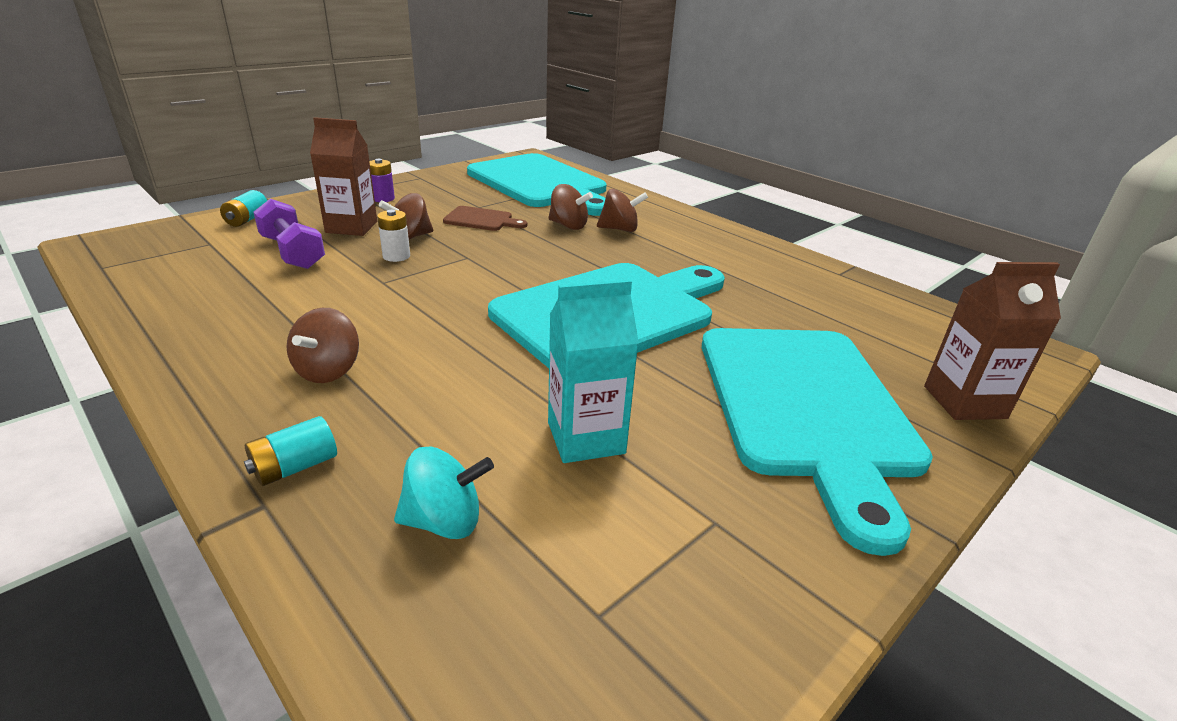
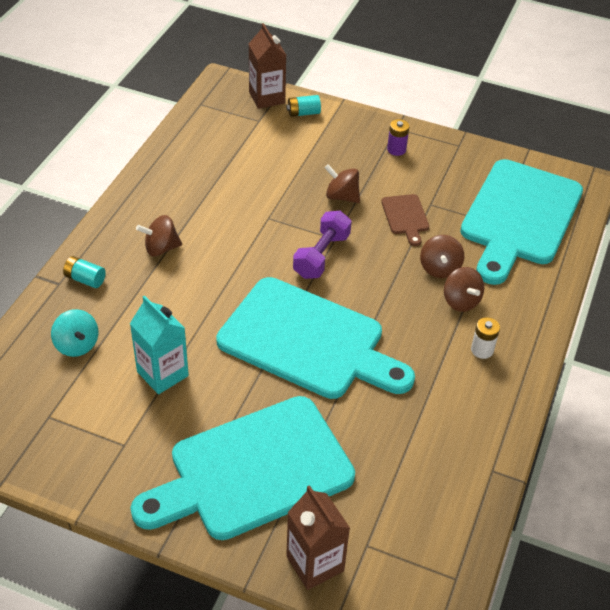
camera: 65 degrees right, 15 degrees up
(292, 252) = (275, 159): purple dumbbell -> purple dumbbell (321, 255)
(351, 227) = (333, 162): brown carton -> brown carton (267, 98)
(396, 256) = (308, 205): white battery -> white battery (482, 350)

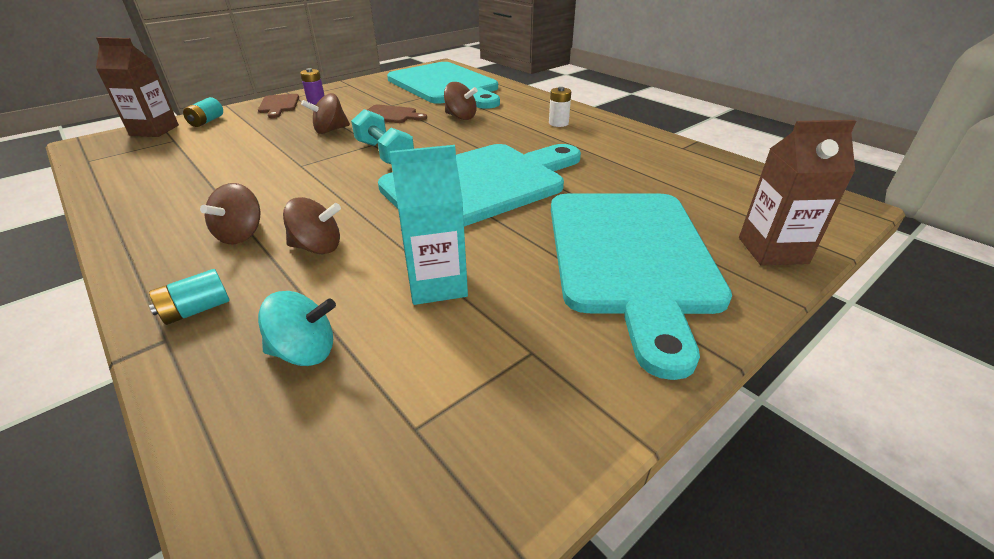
camera: 60 degrees left, 10 degrees down
(321, 255) = (384, 154): purple dumbbell -> turquoise dumbbell
(369, 131) = (279, 105): none -> brown cutting board
(461, 301) = (502, 118): brown spinning top -> brown spinning top (318, 247)

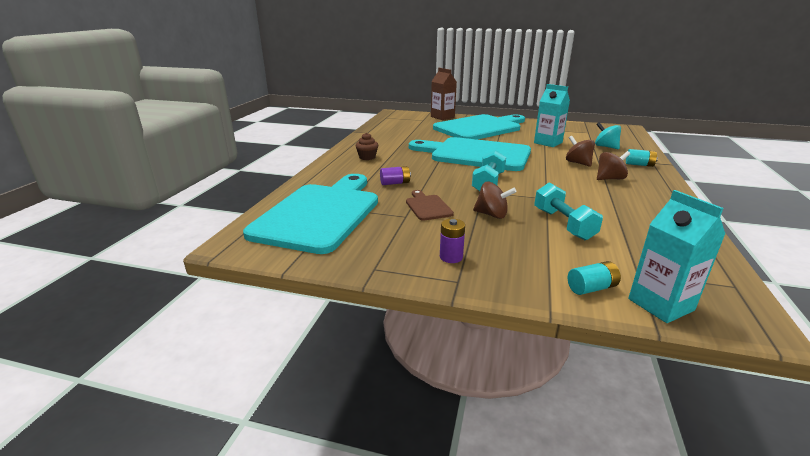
camera: 125 degrees left, 10 degrees down
(154, 130) = (660, 304): brown carton -> turquoise carton
(258, 148) = (563, 224): none -> turquoise dumbbell
(279, 105) = (492, 274): brown cutting board -> none
(461, 117) = (395, 183): brown spinning top -> purple battery
(558, 123) = (367, 157): white battery -> brown cupcake

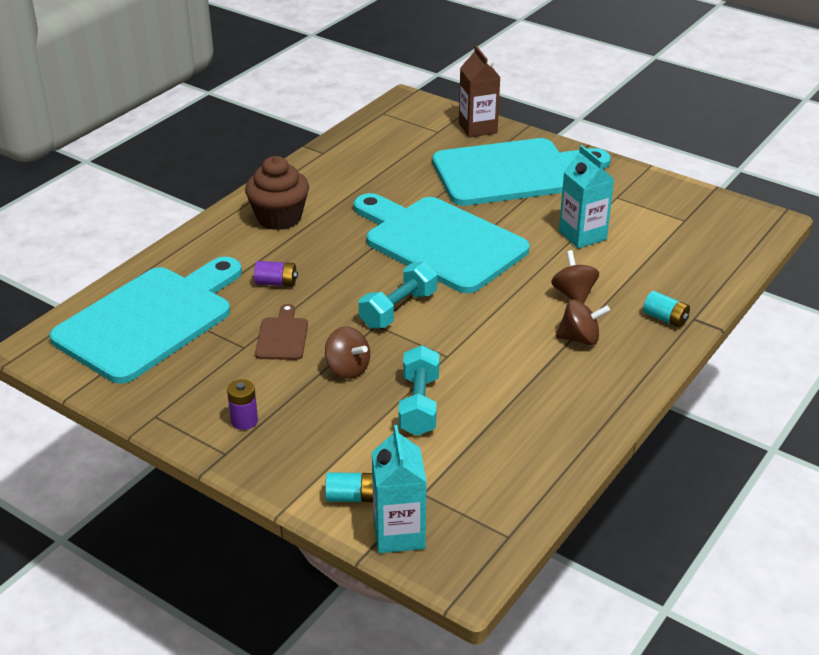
camera: 20 degrees right, 10 degrees up
(367, 157) = (279, 218): brown cupcake -> brown cupcake, size x1.85
(605, 147) = (666, 265): turquoise spinning top -> none

